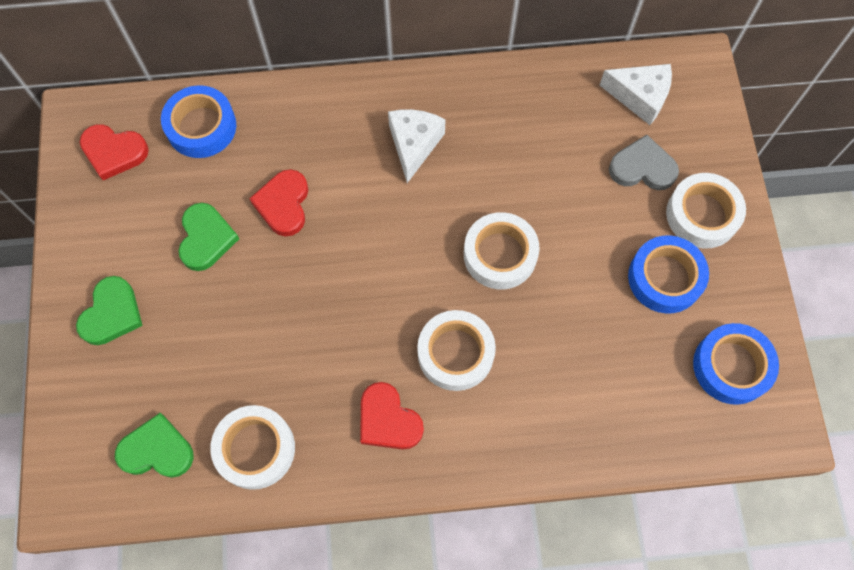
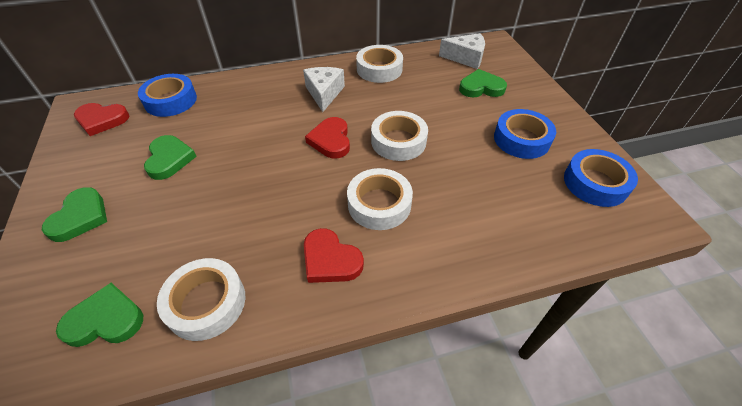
camera: 10 degrees left, 20 degrees down
(283, 204) = (231, 133): red heart -> red heart (331, 140)
(642, 168) = (481, 87): grey heart -> green heart
(702, 215) = (530, 105): white tape -> white tape (379, 69)

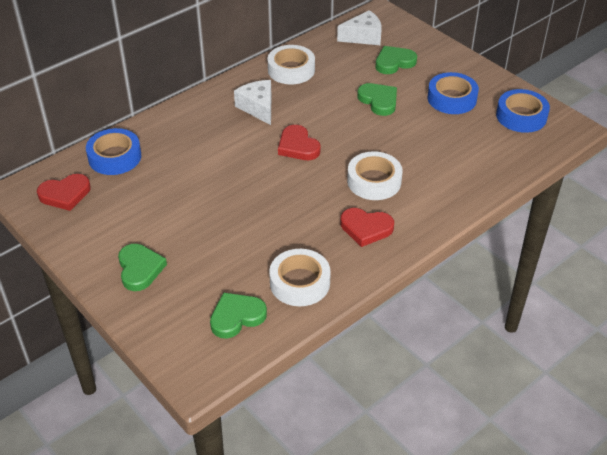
camera: 25 degrees left, 5 degrees down
(169, 159) = (169, 205): green heart -> green heart (378, 101)
(398, 141) = (355, 130): white tape -> none

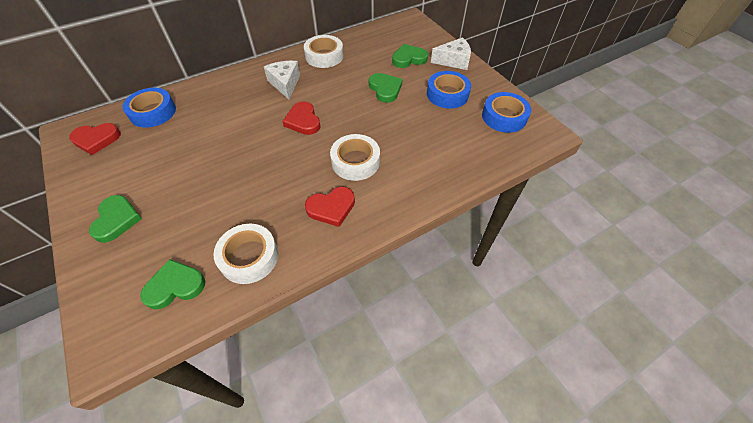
camera: 10 degrees right, 10 degrees up
(363, 37) = (391, 36): white cheese -> white cheese (453, 61)
(366, 228) = (331, 208): red heart -> red heart turned 45 degrees counterclockwise

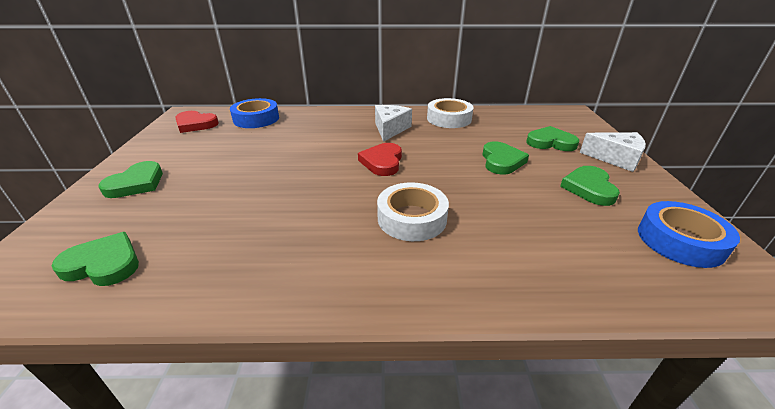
camera: 30 degrees right, 20 degrees down
(249, 257) = (200, 269): white tape -> none
(331, 208) = (341, 257): red heart -> none
(447, 94) = (589, 188): blue tape -> green heart

